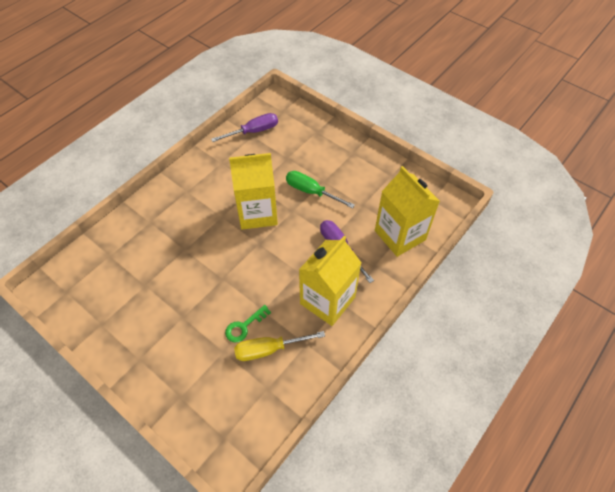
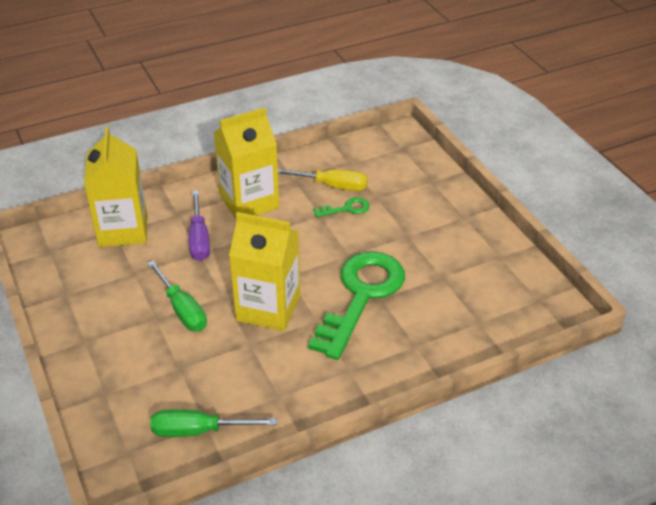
camera: 155 degrees left, 15 degrees down
(198, 245) = (361, 296): none -> green key
(254, 131) = (198, 431): purple screwdriver -> green screwdriver

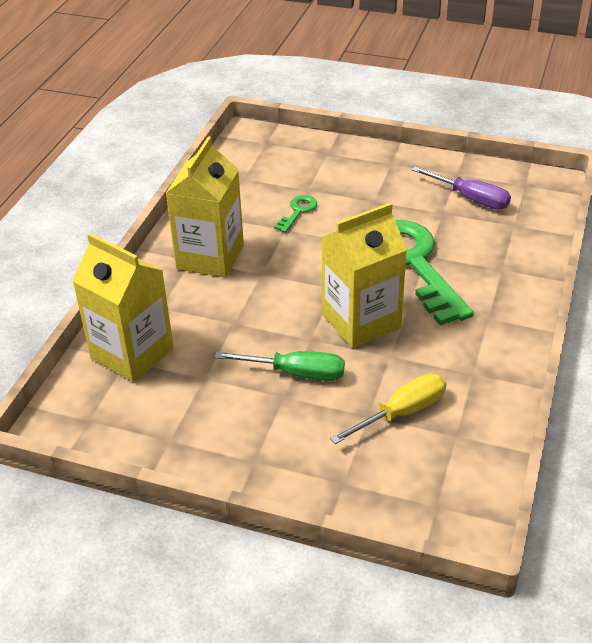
camera: 45 degrees left, 0 degrees up
(198, 431) = (461, 444): green screwdriver -> none
(199, 239) = (217, 313): purple screwdriver -> purple screwdriver (471, 199)
(332, 186) = (258, 202): yellow screwdriver -> yellow screwdriver (402, 412)

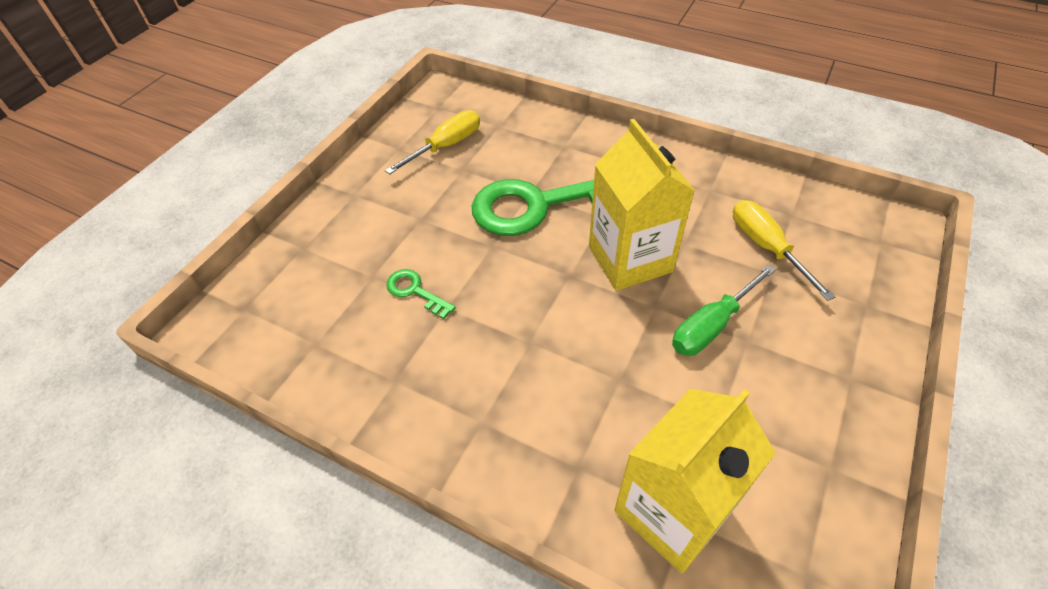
camera: 80 degrees left, 10 degrees up
(210, 257) = (482, 398): yellow carton -> none
(296, 373) = (711, 325): green screwdriver -> green screwdriver turned 150 degrees counterclockwise
(471, 199) = (446, 146): purple screwdriver -> yellow screwdriver

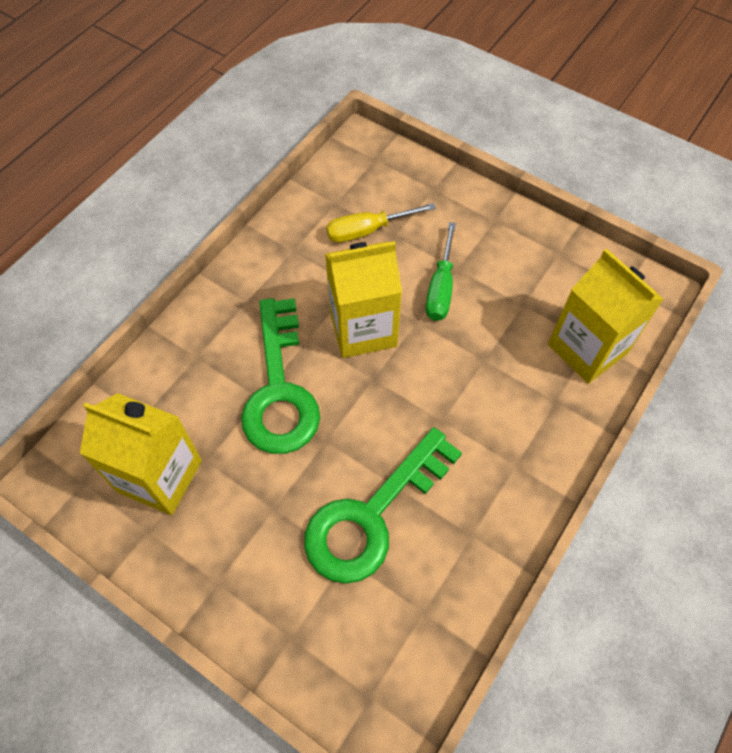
camera: 85 degrees left, 10 degrees up
(415, 291) = (372, 515): green key -> green key, size x2.41
(446, 146) = (160, 476): yellow screwdriver -> yellow carton
(711, 325) = (440, 288): green screwdriver -> green screwdriver turned 45 degrees clockwise

